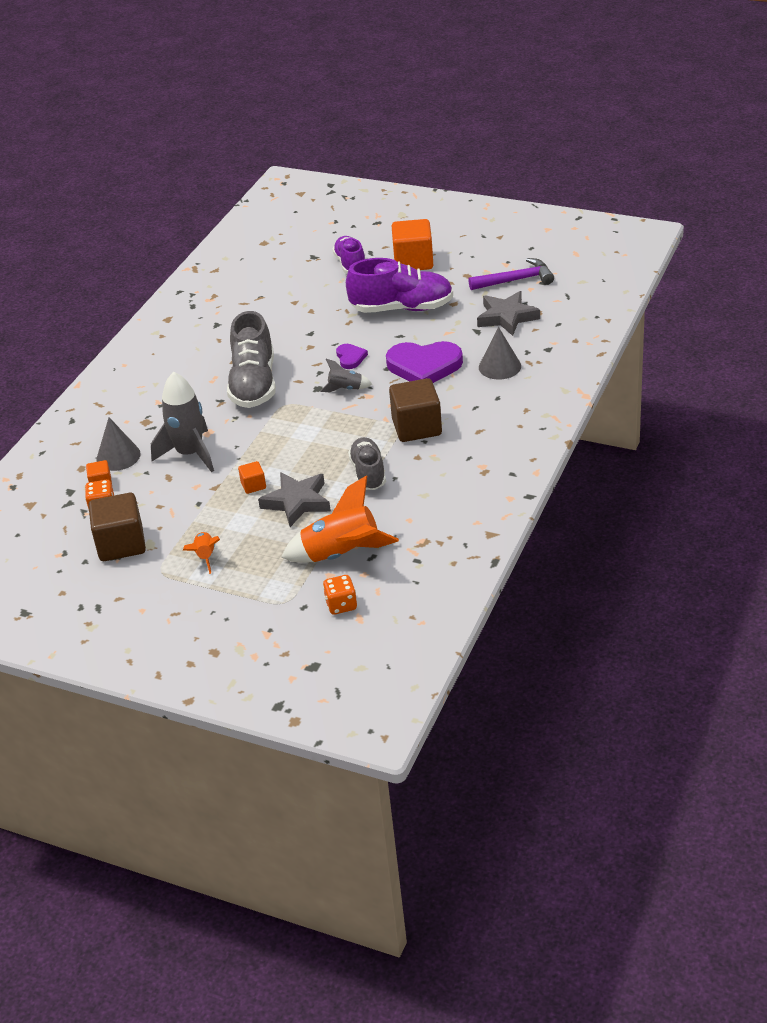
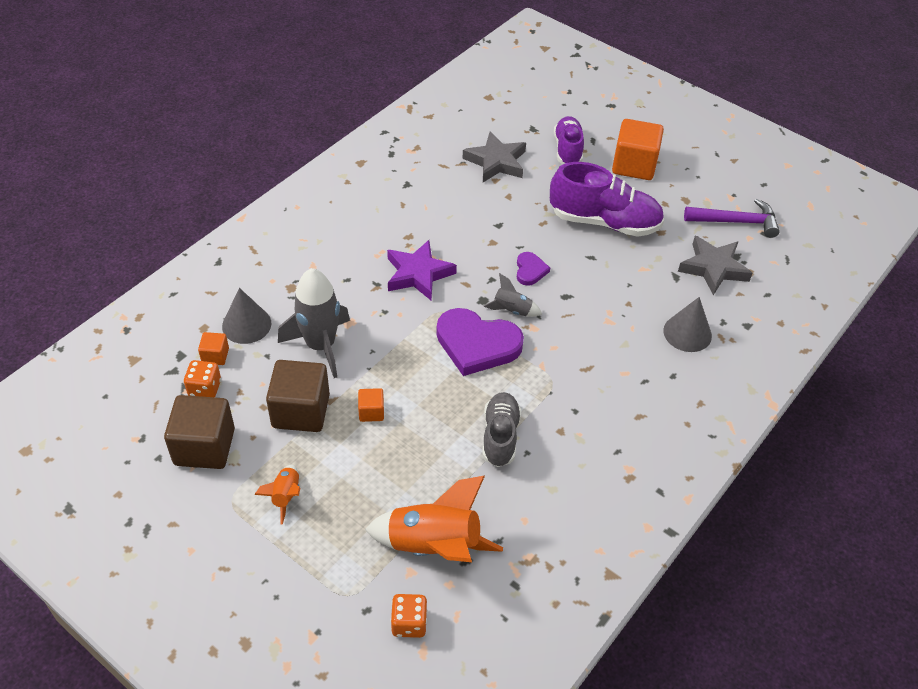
camera: 10 degrees right, 10 degrees up
(254, 384) = (418, 274): grey shoe -> purple star
(297, 502) = (410, 451): grey star -> grey star (496, 162)
(417, 427) = (572, 388): brown cube -> brown cube (301, 411)
(424, 366) = (605, 306): purple heart -> purple heart (477, 344)

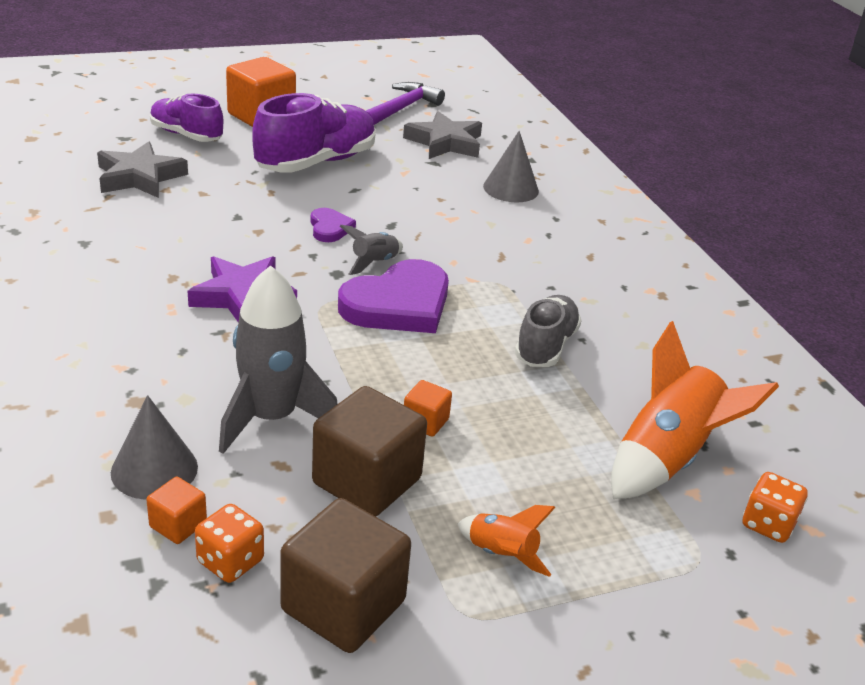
camera: 60 degrees left, 15 degrees down
(500, 436) = (545, 346): grey shoe -> grey shoe turned 75 degrees clockwise
(530, 270) = (330, 228): purple heart -> purple heart turned 45 degrees clockwise

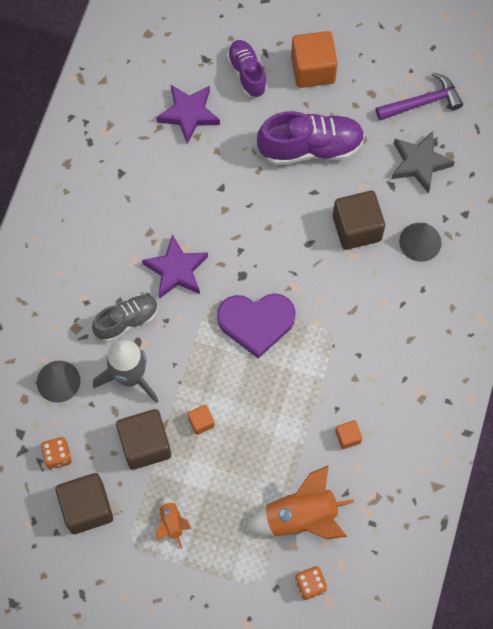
camera: 40 degrees right, 35 degrees up
(139, 177) = (188, 114): grey star -> purple star
(178, 525) = (49, 422): orange cube -> orange cube (347, 437)
(330, 228) = (268, 228): purple heart -> none
(374, 262) = (270, 276): grey rocket -> none
(432, 199) = (356, 228): none -> brown cube
(545, 346) = (310, 403): grey shoe -> grey shoe (127, 321)

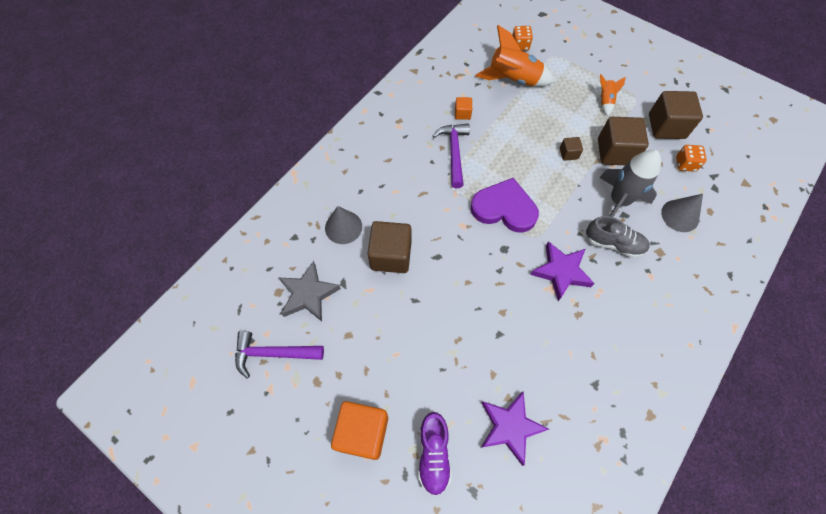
camera: 160 degrees left, 5 degrees down
(127, 321) = (613, 243): grey shoe -> grey shoe turned 150 degrees counterclockwise
(201, 422) = (568, 153): orange cube -> brown cube
(311, 148) = (400, 344): purple shoe -> none
(337, 375) = (454, 153): none -> purple hammer

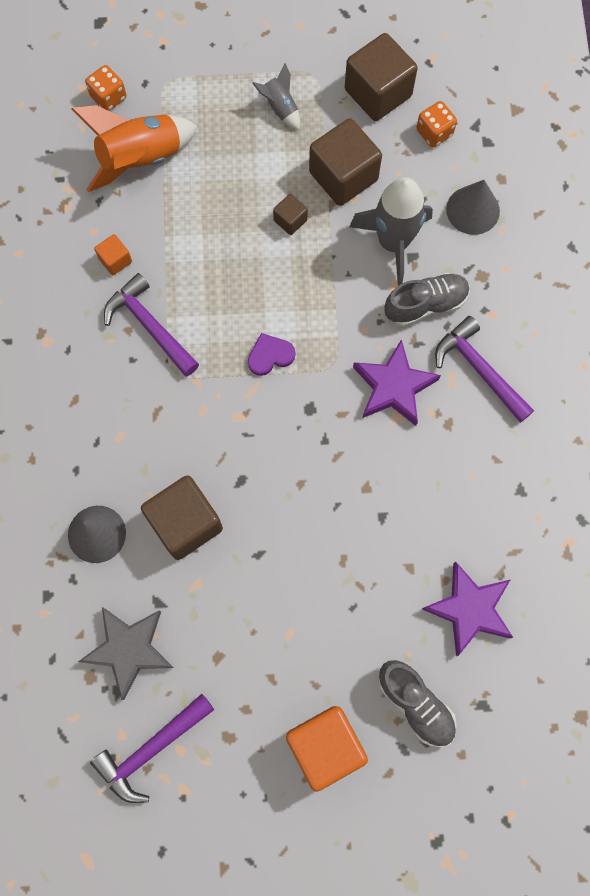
camera: 40 degrees left, 10 degrees up
(433, 454) = (415, 704): purple shoe -> grey shoe
(504, 208) = (270, 355): purple heart -> purple heart, size x0.49
(605, 101) = (280, 108): orange rocket -> grey rocket
(620, 299) = (479, 370): none -> purple hammer

